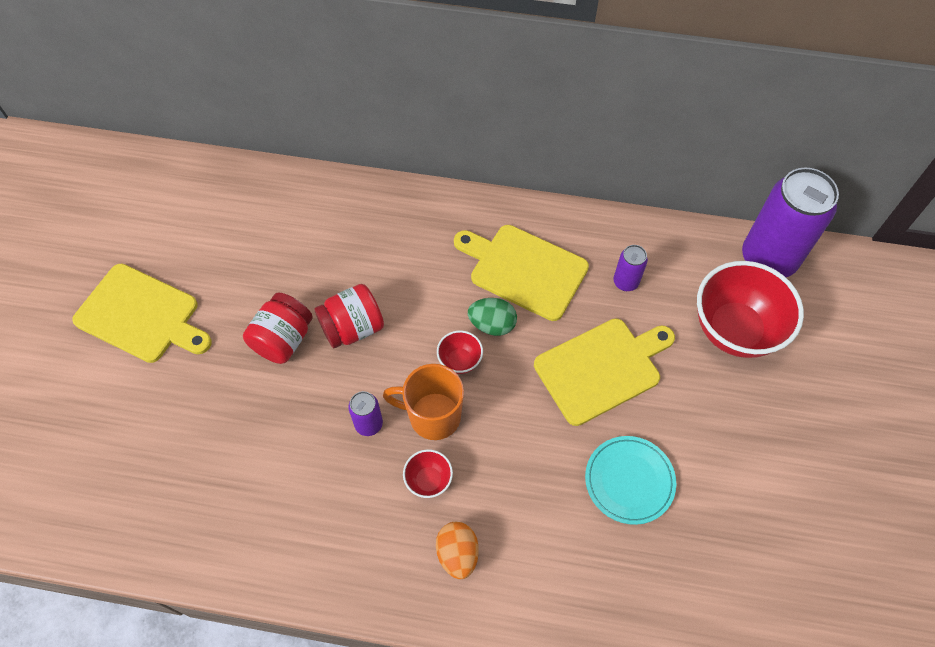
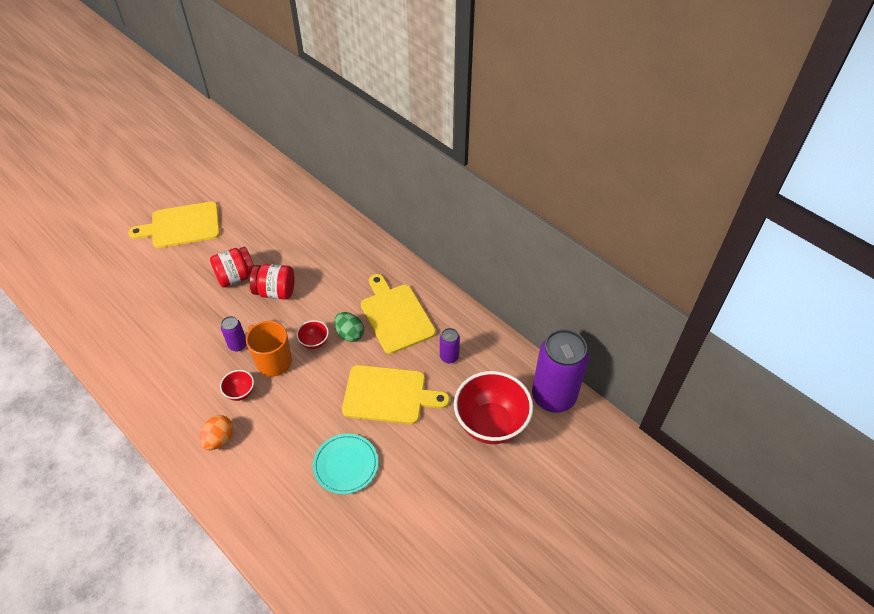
camera: 35 degrees right, 10 degrees down
(141, 315) = (182, 226): yellow cutting board -> yellow cutting board turned 105 degrees clockwise

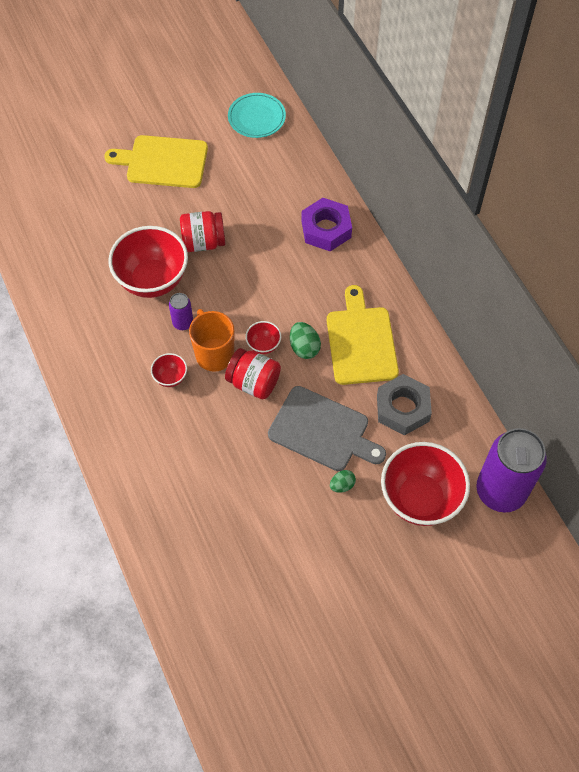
camera: 20 degrees right, 10 degrees up
(200, 318) = (153, 280): none -> red bowl
(219, 439) = (136, 421): orange egg -> none
(275, 291) = (240, 273): red jar -> red jar (253, 382)
(336, 240) = (326, 229): none -> purple nut
(346, 465) = (253, 491): turquoise plate -> turquoise plate (256, 117)
(389, 395) = (322, 430): yellow cutting board -> grey cutting board
(421, 434) = (342, 485): none -> green egg
(449, 357) = (402, 408): purple can -> grey nut

